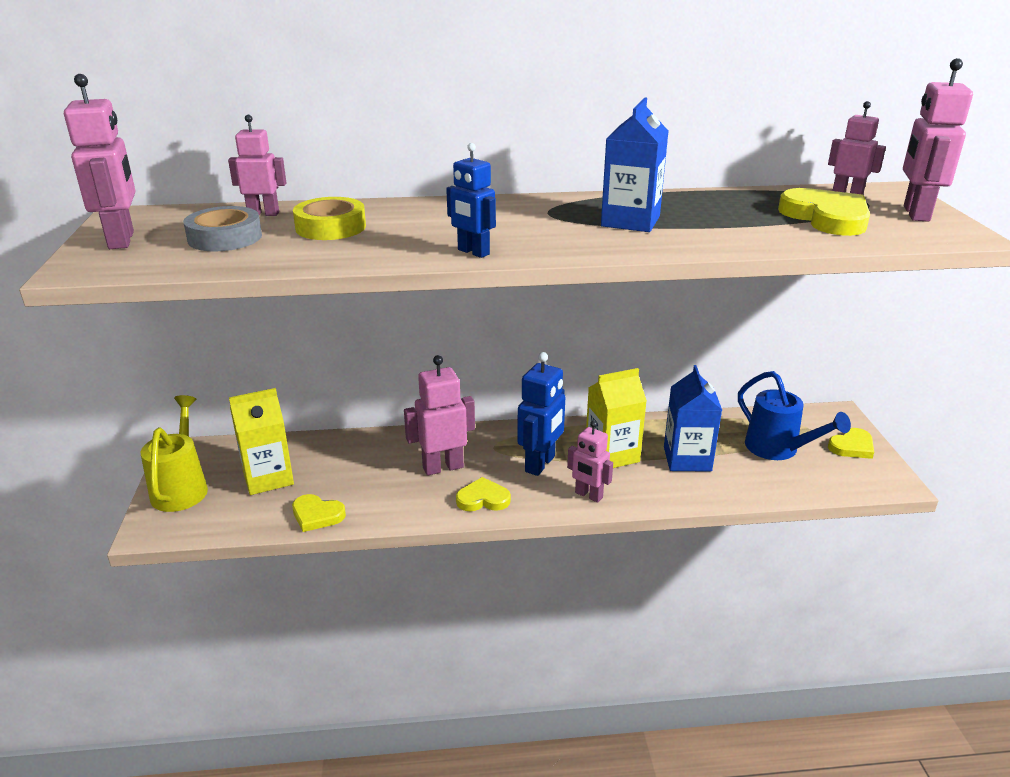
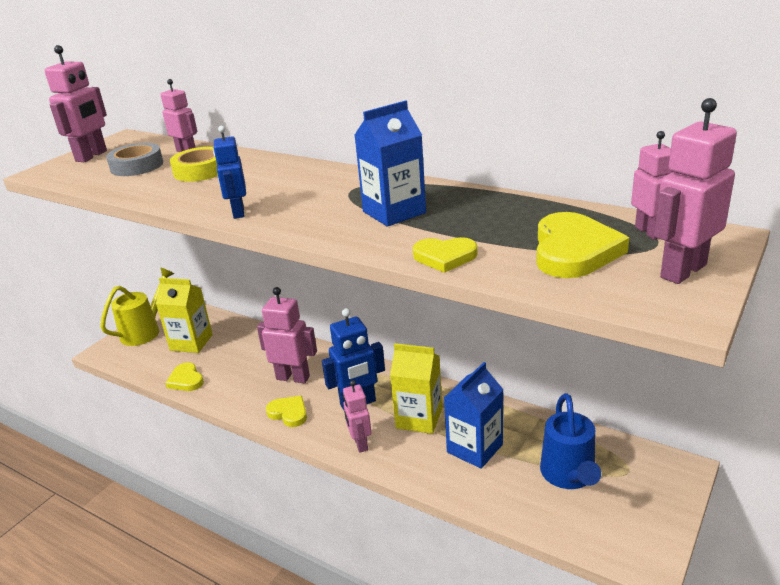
camera: 40 degrees right, 0 degrees up
(852, 446) = (650, 507): yellow heart -> yellow heart (445, 257)

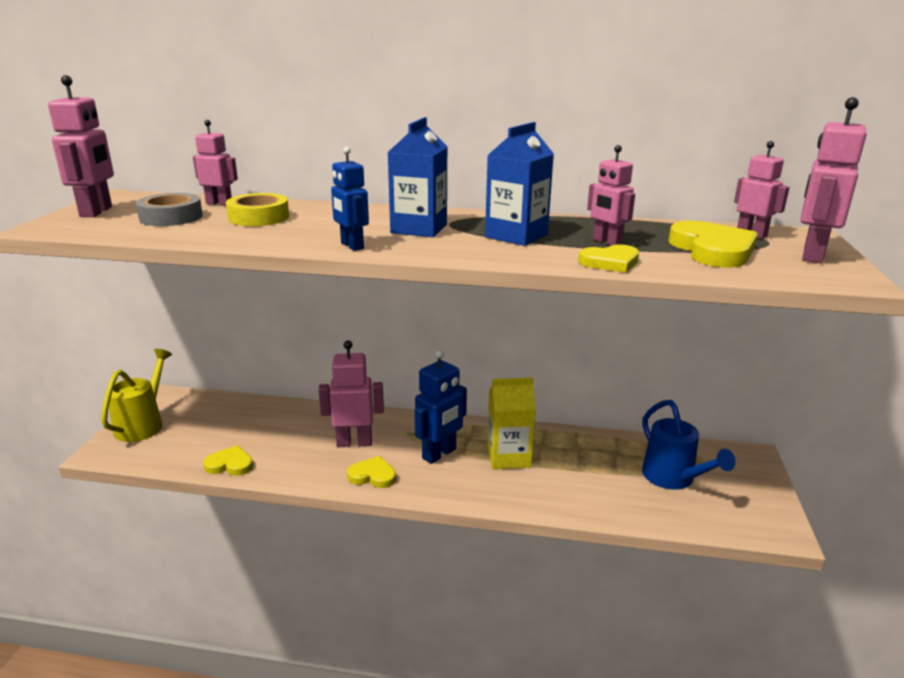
camera: 25 degrees left, 5 degrees down
(186, 380) = (230, 464): yellow heart -> yellow heart turned 150 degrees clockwise
(191, 342) = (211, 427): yellow carton -> none
(360, 444) = (467, 489): pink robot -> pink robot (607, 242)
(474, 448) = (577, 472): blue carton -> blue carton (419, 229)

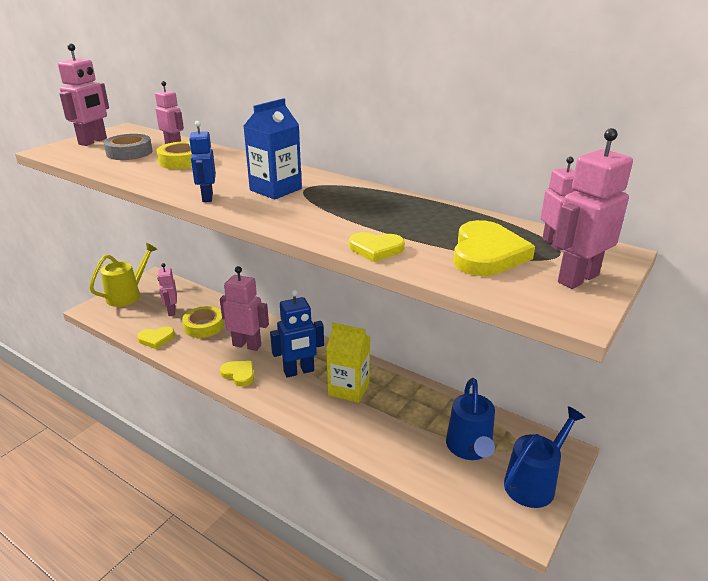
camera: 25 degrees right, 5 degrees up
(230, 464) = (156, 339): yellow heart -> yellow heart turned 135 degrees clockwise
(281, 435) = (204, 326): none -> yellow tape
(516, 236) = (339, 209): blue carton -> none
(607, 242) = (404, 228): pink robot -> pink robot (171, 311)
(752, 490) = (534, 482): none -> blue watering can

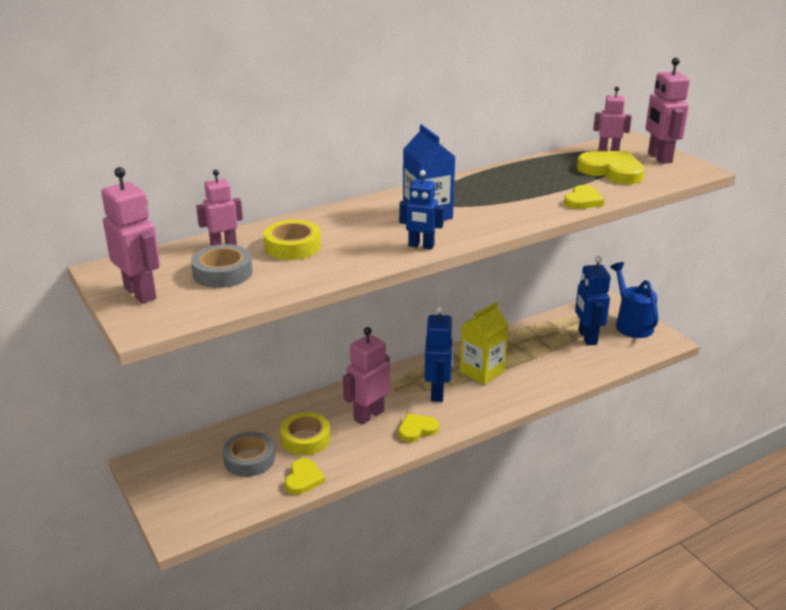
camera: 65 degrees left, 0 degrees up
(128, 295) = (171, 492): yellow watering can -> none
(171, 311) = (249, 459): pink robot -> grey tape
(470, 449) = (587, 337): blue watering can -> blue robot

